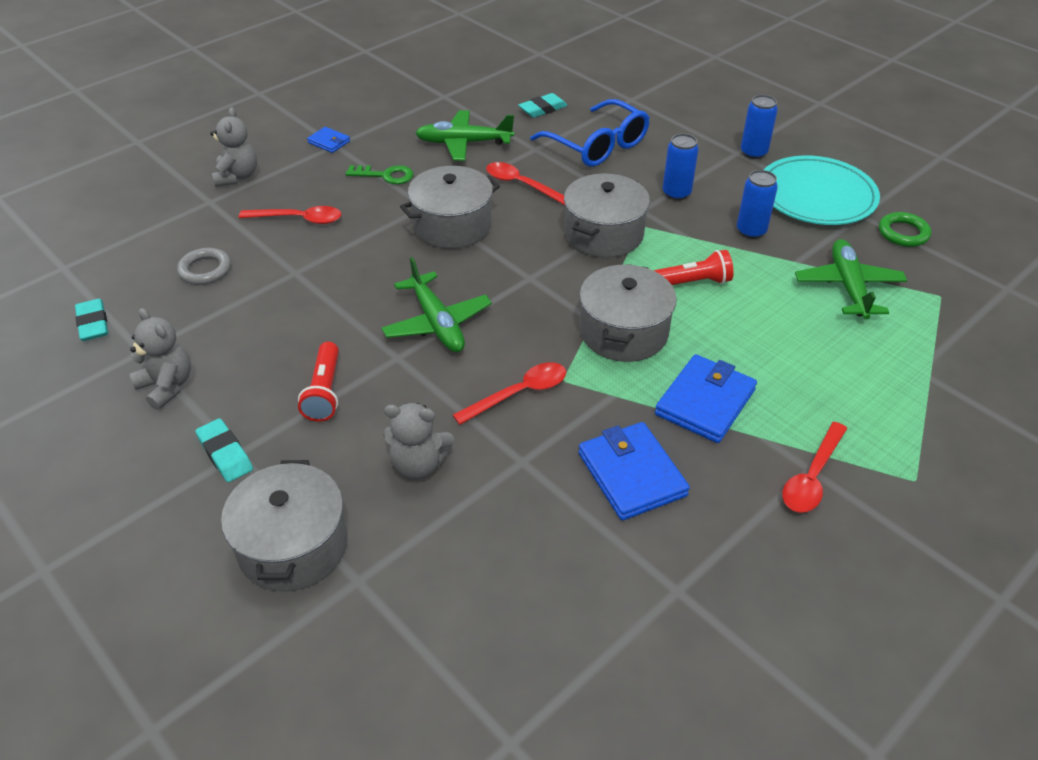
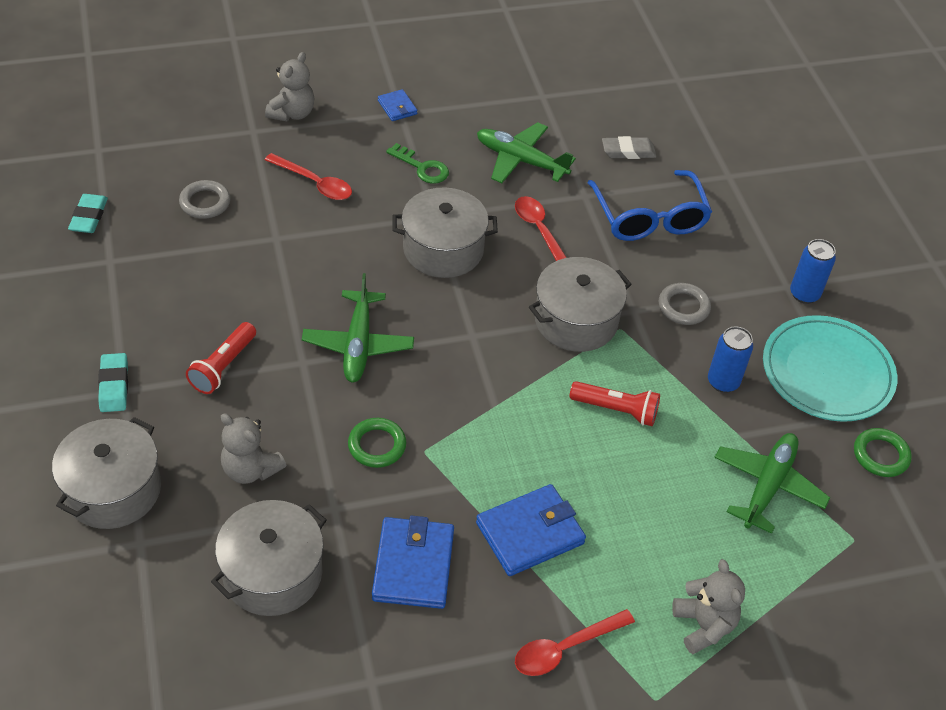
camera: 25 degrees right, 5 degrees up
(167, 386) = (108, 303): grey teddy bear -> grey teddy bear (703, 625)
(519, 393) = (377, 445): red spoon -> green ring
(542, 109) = (628, 151): turquoise eraser -> grey eraser
(624, 332) = (513, 430): grey pot -> grey pot (272, 573)
(676, 193) = (683, 307): blue can -> grey ring

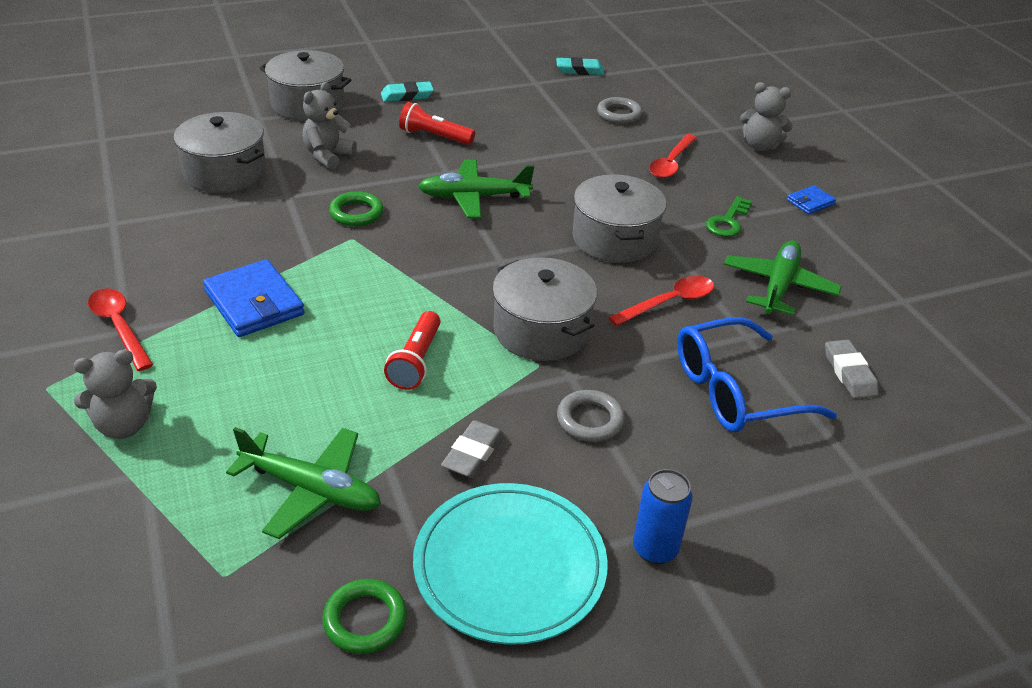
camera: 85 degrees right, 10 degrees down
(413, 566) = (224, 238): blue wallet -> none
(723, 382) = (472, 453): blue can -> grey eraser

